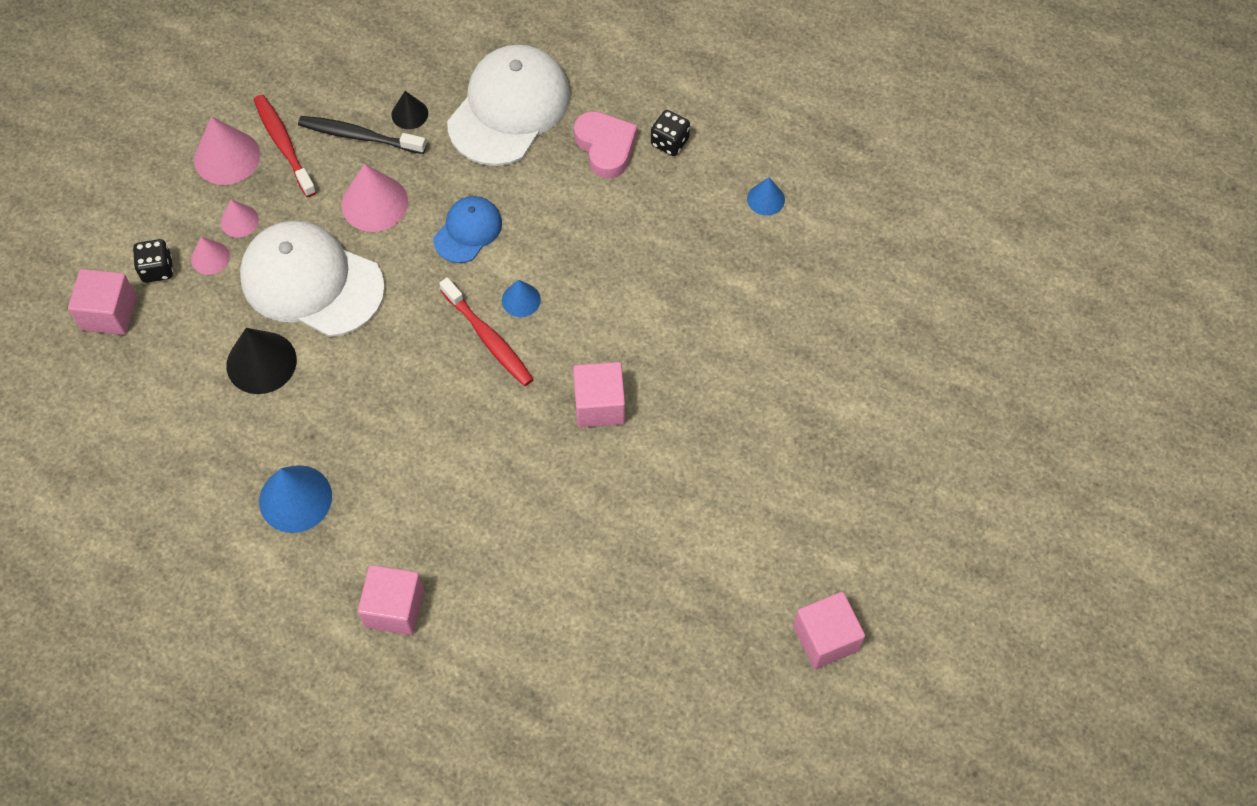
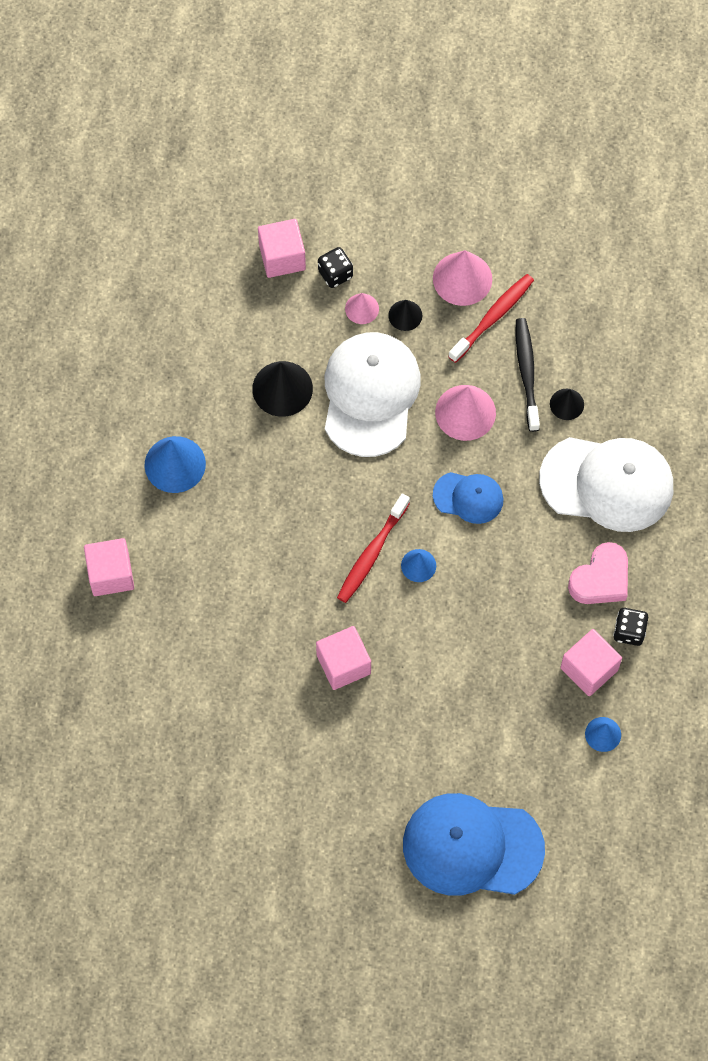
camera: 70 degrees right, 5 degrees up
(239, 221) = (405, 315): pink cone -> black cone
(825, 638) = (201, 913): pink cube -> pink cube (589, 669)
(841, 351) = (472, 847): none -> blue cap

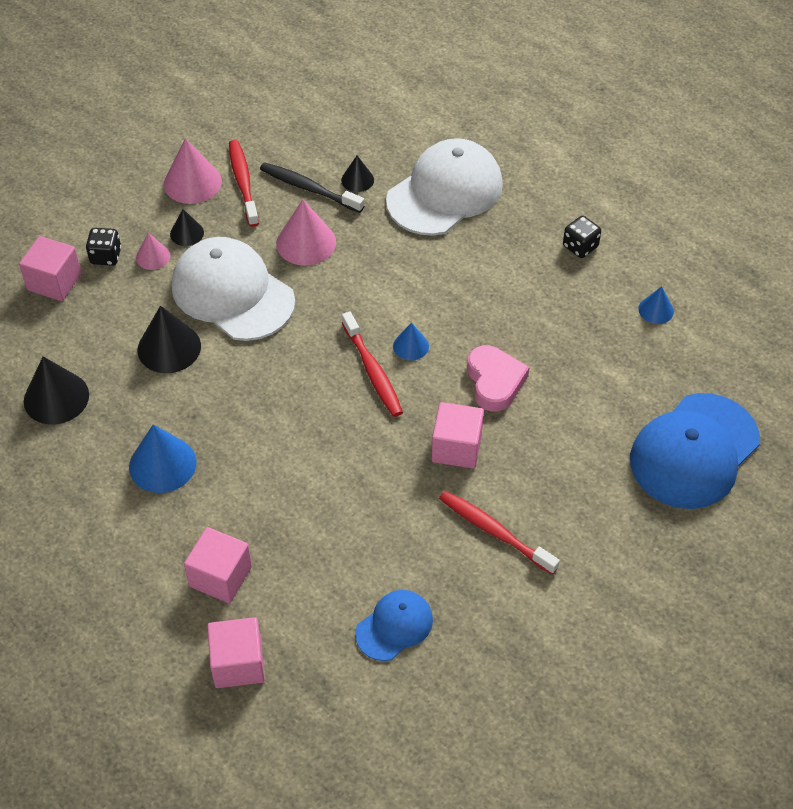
camera: 55 degrees left, 15 degrees down
(178, 345) = (56, 397): none -> black cone
(285, 741) = (494, 532): none -> red toothbrush
(468, 497) = (380, 281): blue cap -> blue cap (394, 626)
(589, 669) = (592, 288): pink cube -> pink cube (238, 663)
(601, 579) = (521, 239): pink heart -> pink heart (495, 382)

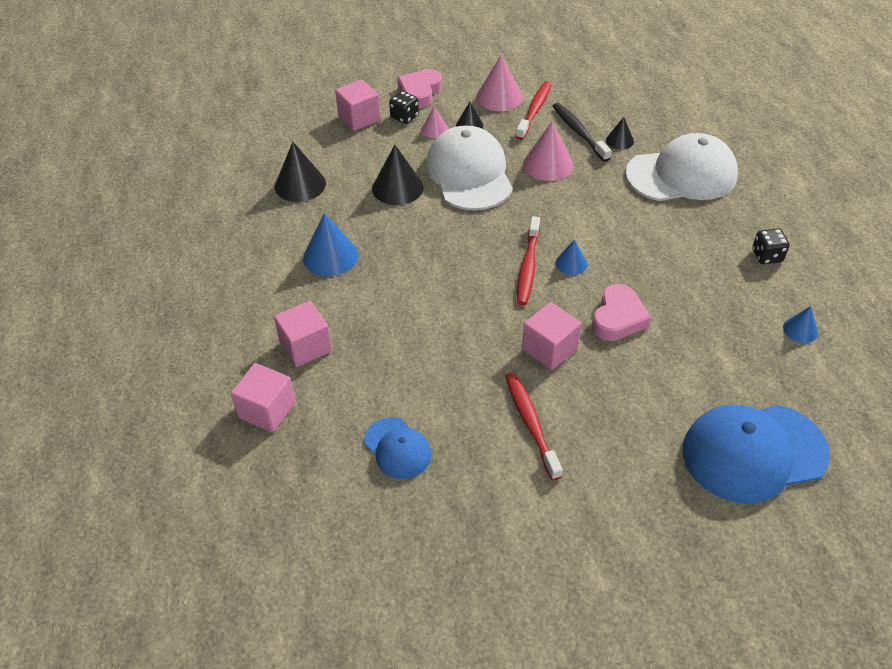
camera: 35 degrees right, 5 degrees down
(98, 216) = (420, 92): none -> pink heart
(394, 626) = (397, 448): blue cap -> blue cap turned 60 degrees clockwise

